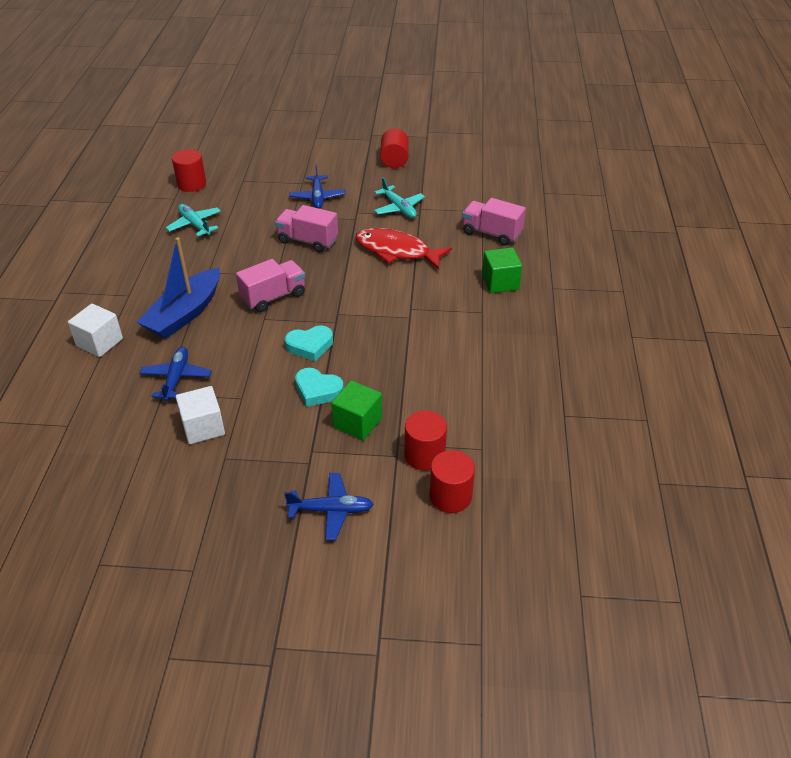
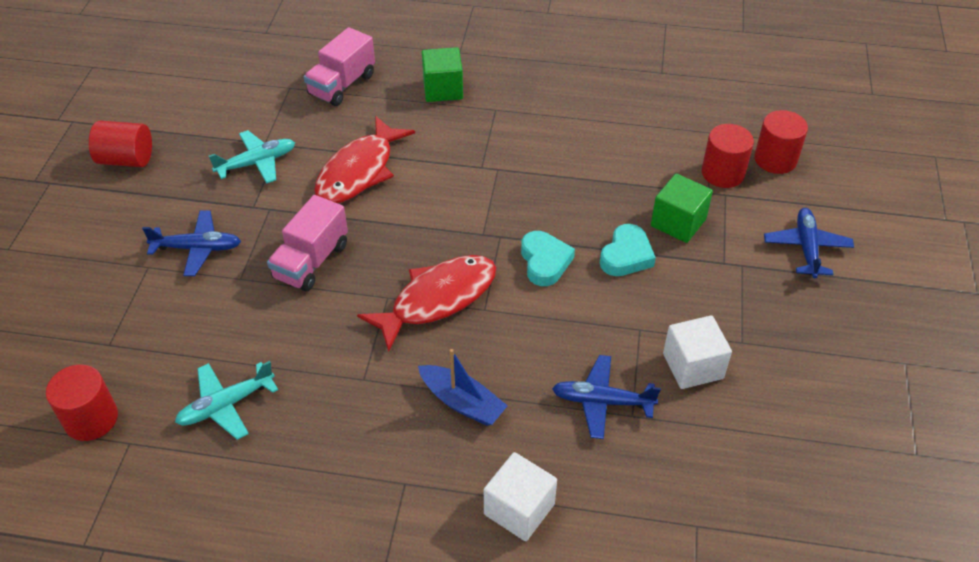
camera: 85 degrees left, 5 degrees up
(185, 313) = (462, 402): blue boat -> blue boat, size x0.62
(273, 297) = (437, 299): pink truck -> red fish

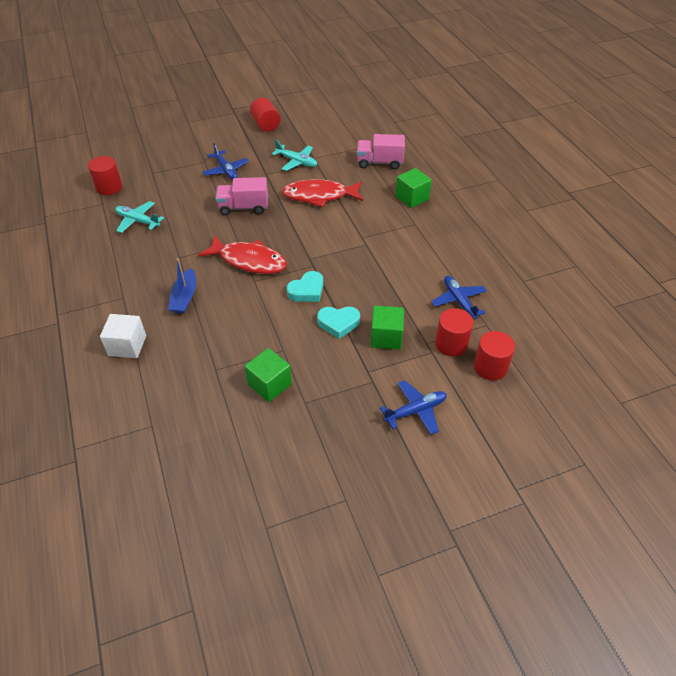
camera: 60 degrees right, 0 degrees up
(602, 401) = (218, 353): blue plane -> blue plane (458, 301)
(693, 366) = (269, 384): white cube -> green cube

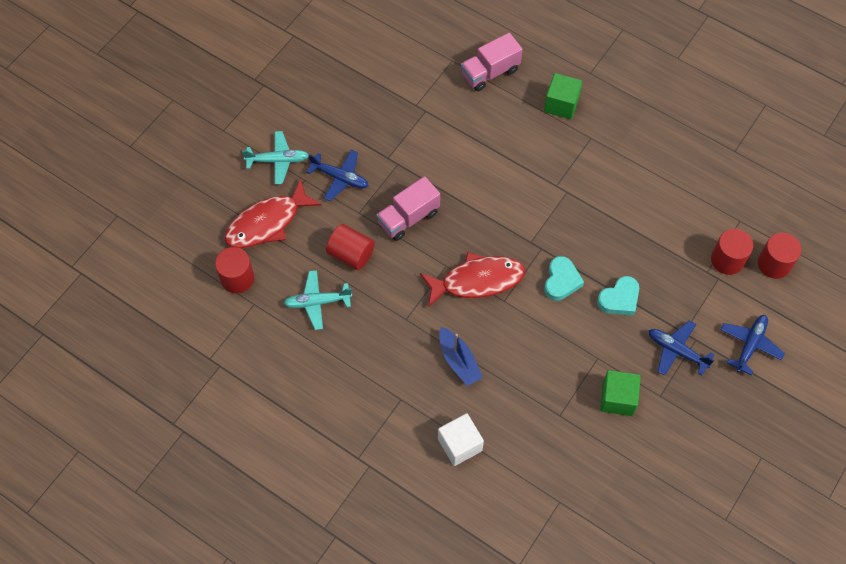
camera: 35 degrees left, 15 degrees up
(266, 125) = (319, 84): red cylinder -> red cylinder (351, 254)
(297, 162) = (404, 121): turquoise plane -> turquoise plane (278, 160)
(319, 196) = (470, 156): red fish -> red fish (267, 223)
(386, 337) = (670, 287): green cube -> none
(458, 301) = (699, 208): blue plane -> blue plane (676, 351)

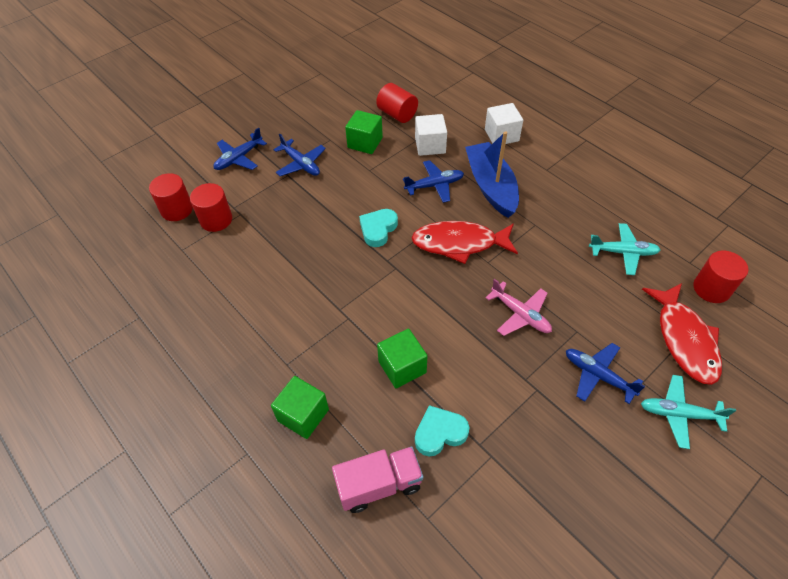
camera: 165 degrees left, 10 degrees down
(267, 223) = (684, 339): red fish -> red fish turned 105 degrees clockwise
(351, 254) = (587, 290): red cylinder -> red cylinder (397, 114)
(408, 218) = (520, 314): pink truck -> pink plane
(459, 361) = (491, 186): blue boat -> blue boat, size x1.61
(498, 154) = (402, 367): none -> green cube
(519, 350) = (434, 185): none -> blue plane
(540, 410) = (430, 145): none -> white cube
(619, 299) = (331, 207): turquoise heart -> turquoise heart (439, 433)

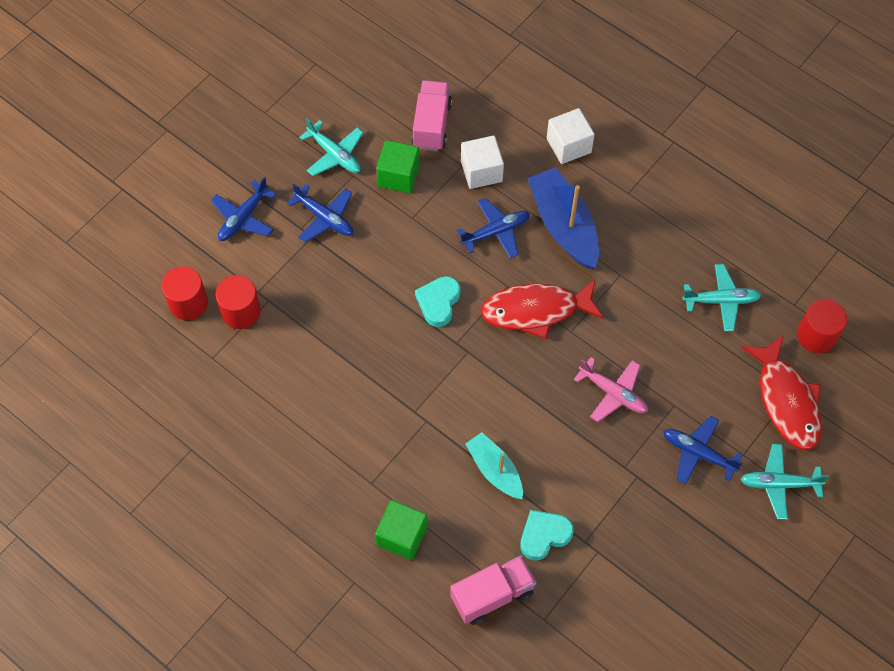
camera: 10 degrees left, 10 degrees up
(319, 126) = (334, 154): none -> turquoise plane
(397, 114) = (431, 125): red cylinder -> pink truck
(402, 367) = (495, 470): green cube -> turquoise boat

